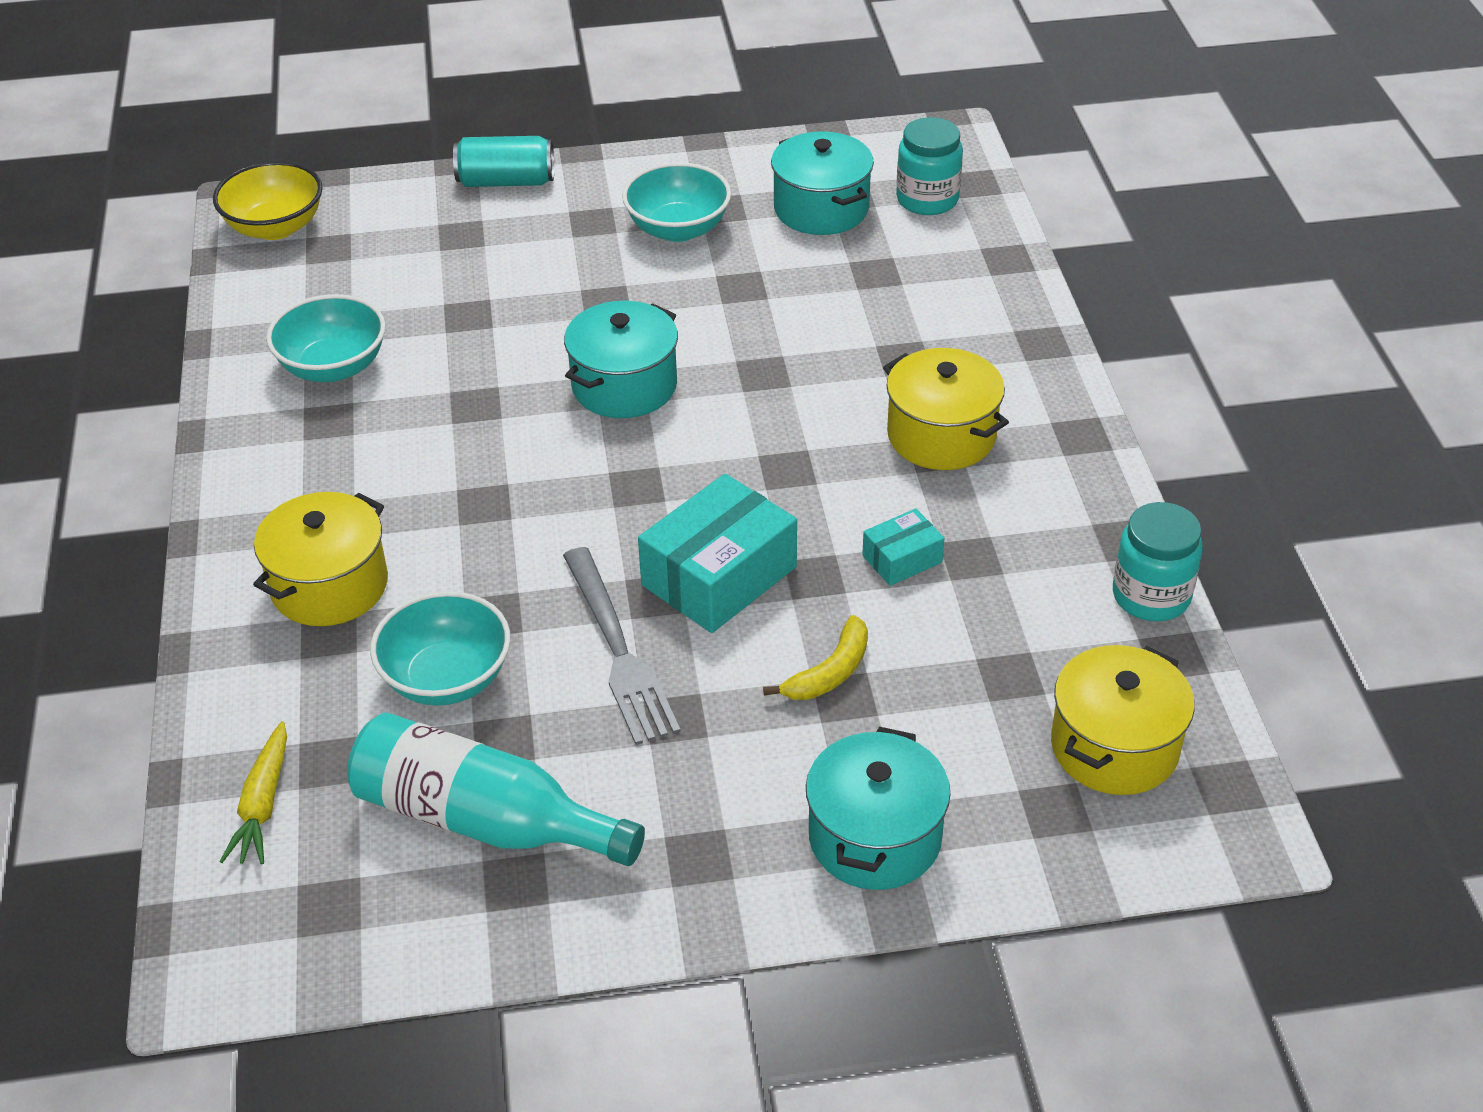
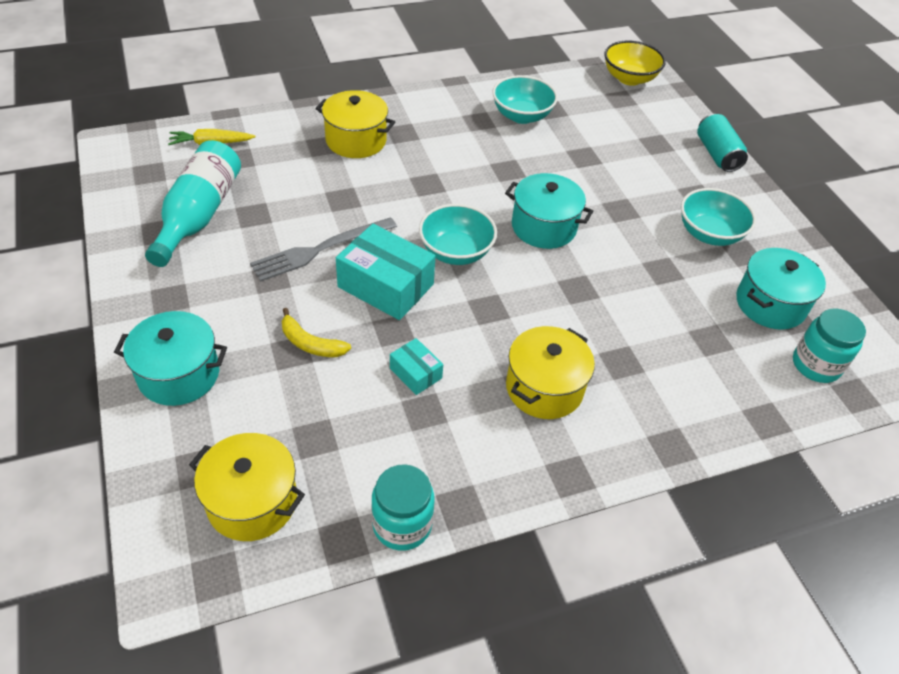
camera: 75 degrees right, 5 degrees up
(447, 678) = (295, 189): turquoise bowl -> turquoise bowl (456, 252)

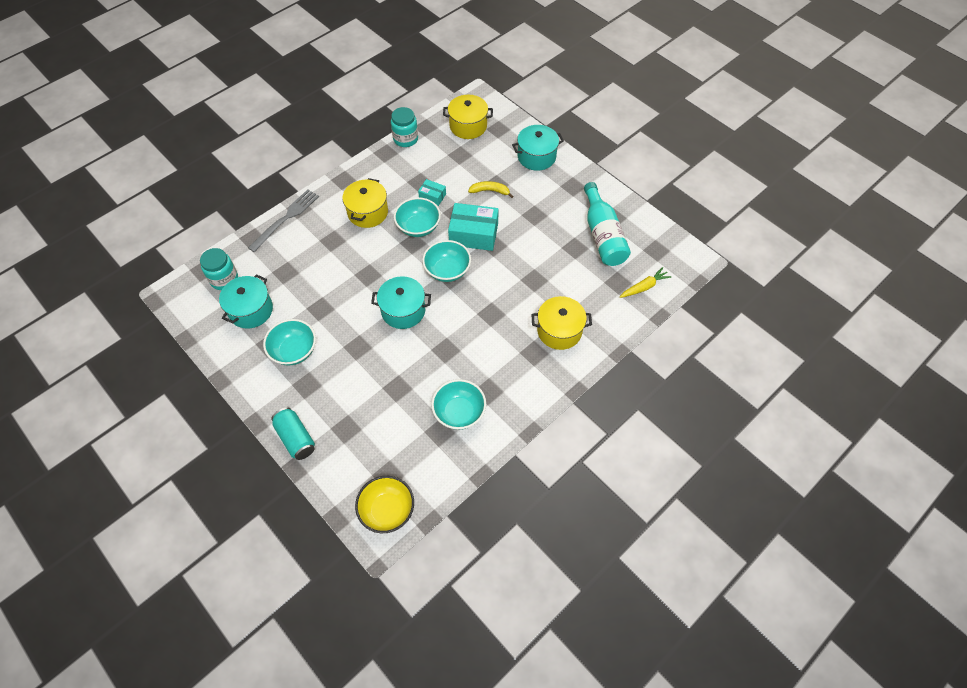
camera: 160 degrees right, 10 degrees up
(321, 249) = (522, 241): grey fork -> grey fork (286, 219)
(467, 329) = (418, 227): none -> turquoise bowl

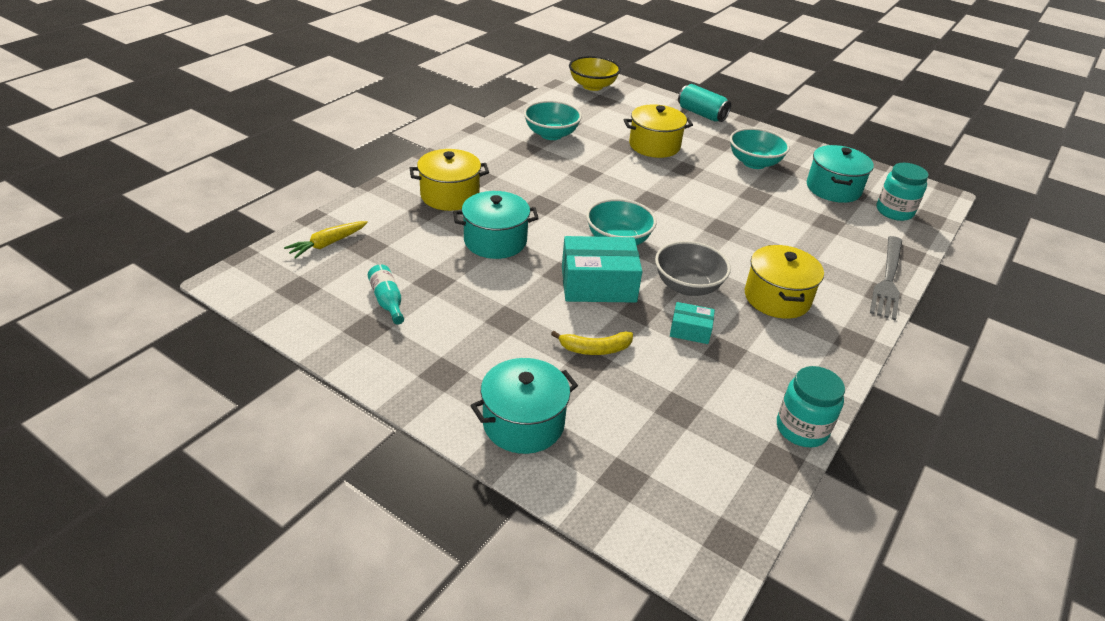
camera: 165 degrees right, 20 degrees down
(403, 311) = (654, 200): turquoise pot -> turquoise pot (495, 241)
(418, 227) = (687, 286): turquoise bowl -> grey bowl
(468, 126) = (691, 476): yellow pot -> yellow pot (654, 145)
(602, 235) = (387, 301): turquoise bottle -> turquoise bottle, size x0.49

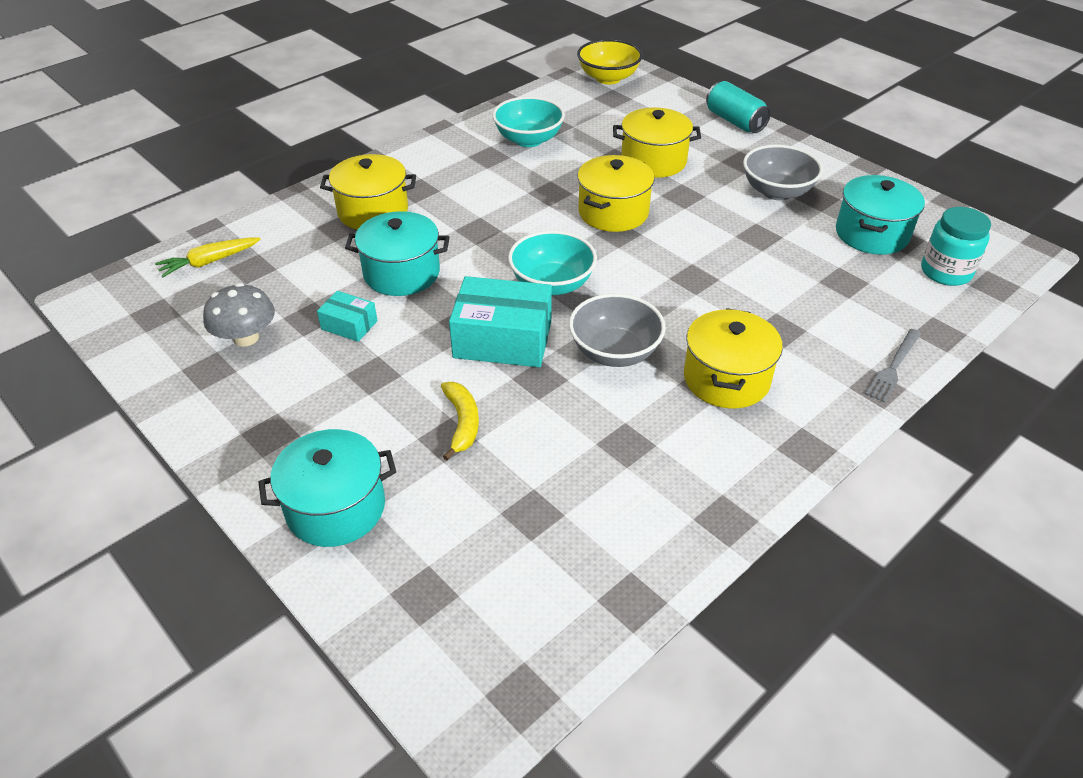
camera: 15 degrees right, 5 degrees up
(387, 301) = (246, 338): turquoise bottle -> grey mushroom
(595, 349) = (462, 423): yellow banana -> yellow banana turned 105 degrees counterclockwise
(641, 185) = (613, 212): none -> yellow pot
(690, 330) = (592, 411): turquoise box -> turquoise box (349, 325)
(754, 163) = (777, 191): turquoise bowl -> grey bowl
(801, 429) = (681, 560): turquoise jar -> none
(888, 279) = (893, 367): grey fork -> grey fork, size x0.62

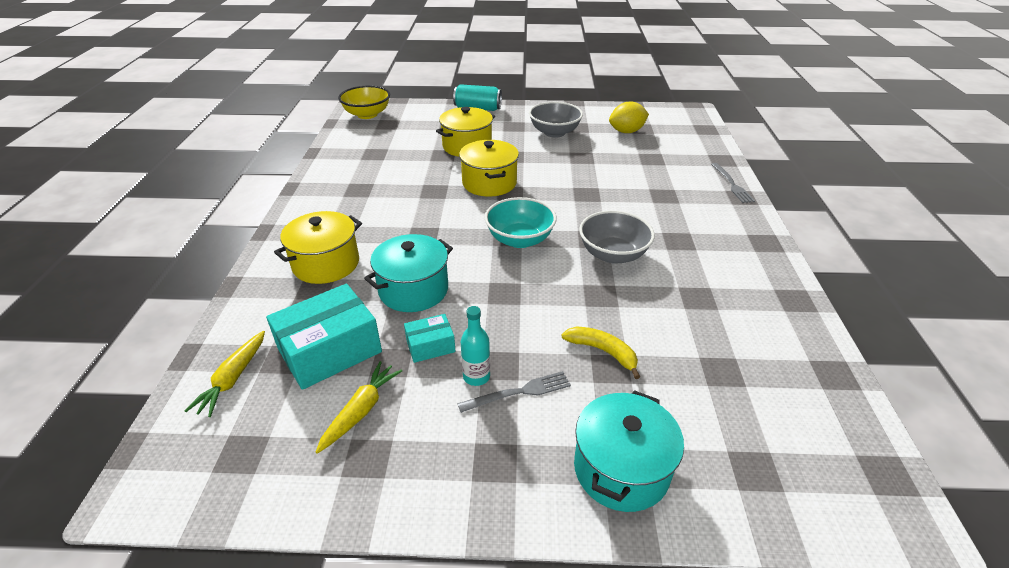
camera: 45 degrees left, 5 degrees down
(246, 338) = (361, 410): grey mushroom -> yellow carrot
(345, 370) = (476, 376): none -> turquoise bottle
(354, 403) = (518, 392): none -> grey fork
(502, 339) = (544, 288): turquoise box -> turquoise box (330, 350)
(528, 140) = (370, 168): turquoise bowl -> none
(726, 379) = (683, 233): yellow pot -> none
(871, 234) = (626, 131): turquoise pot -> yellow lemon
(946, 272) = (681, 133): turquoise jar -> none

